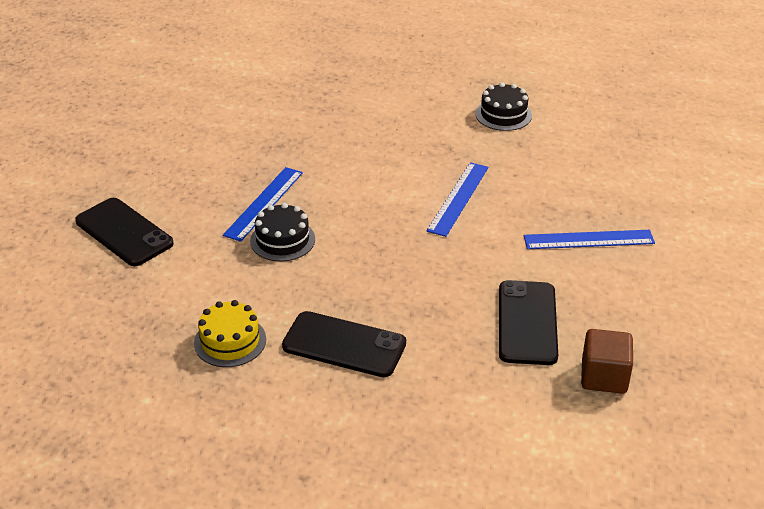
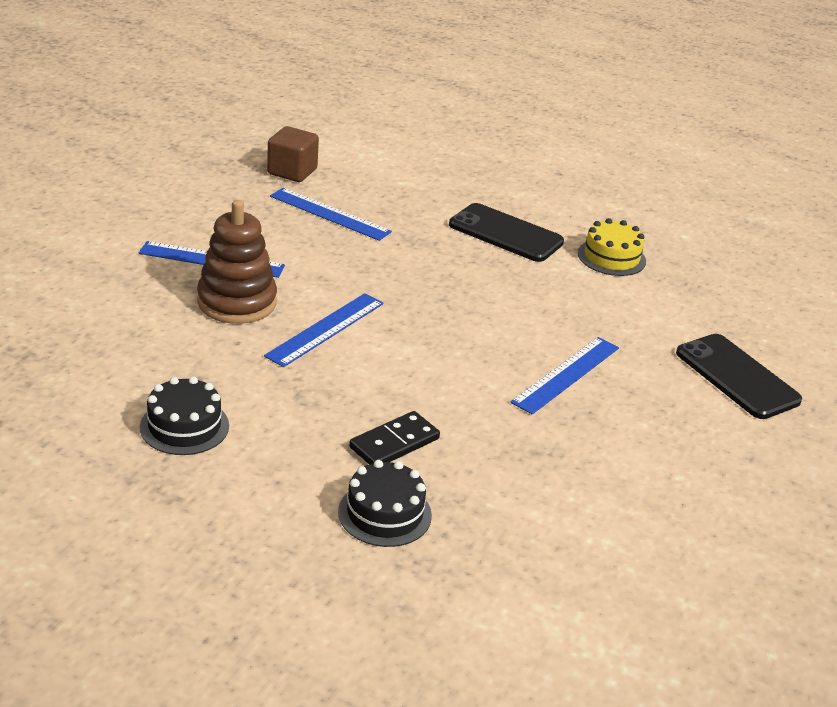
camera: 170 degrees left, 5 degrees down
(282, 240) = (549, 329): black cake -> black cake (385, 513)
(371, 131) = (394, 443): none -> black domino
(527, 323) = (330, 214): black phone -> blue ruler
(538, 205) = (237, 302): none -> brown stacking toy

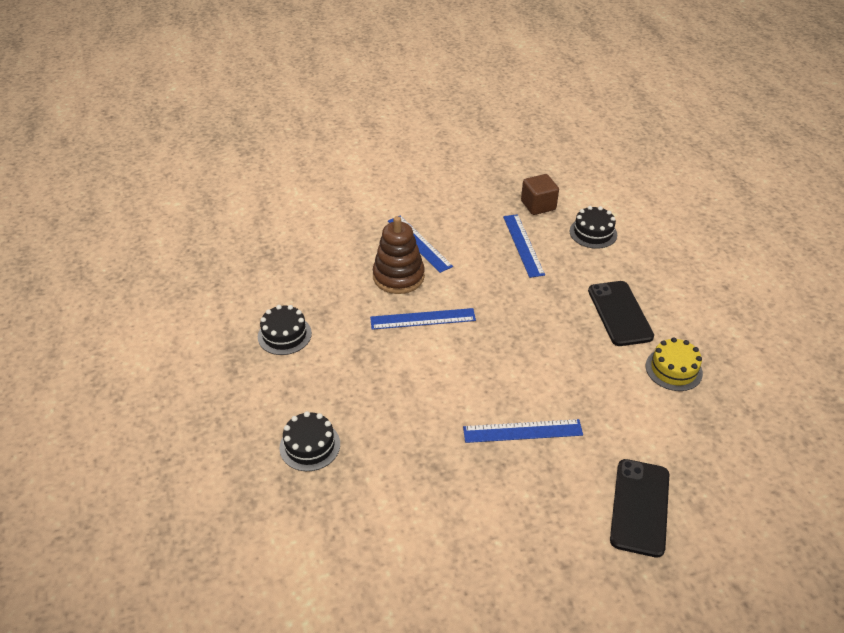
camera: 50 degrees right, 10 degrees up
(383, 175) = (593, 233): none -> black cake
(394, 443) = (367, 409): black domino -> none

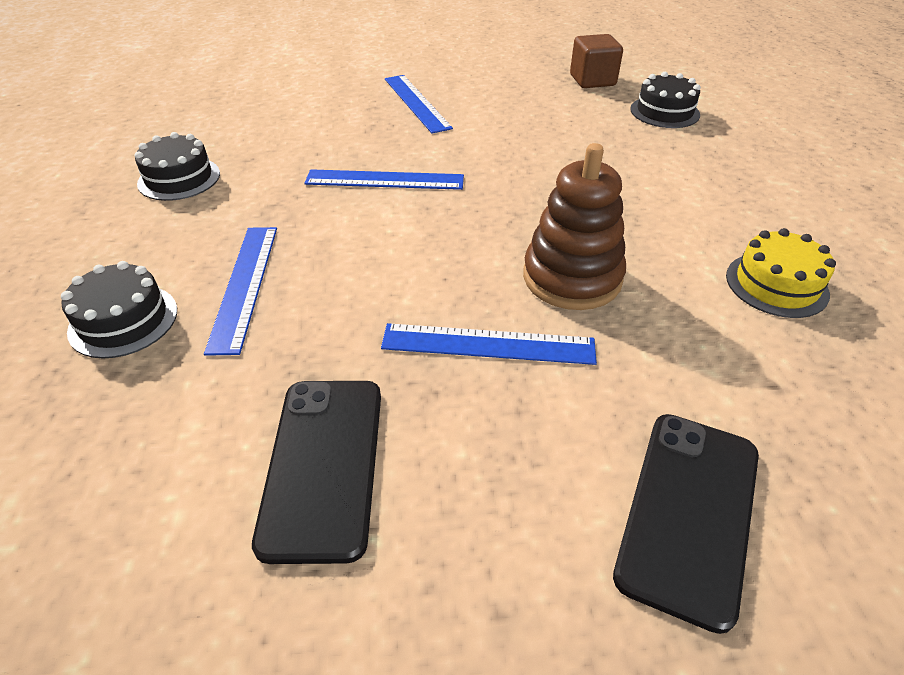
camera: 10 degrees right, 0 degrees up
(398, 276) = (372, 132): brown stacking toy -> brown stacking toy (572, 278)
(523, 245) = (560, 116): blue ruler -> blue ruler (244, 285)
(619, 313) = (691, 202): black phone -> black phone (323, 464)

